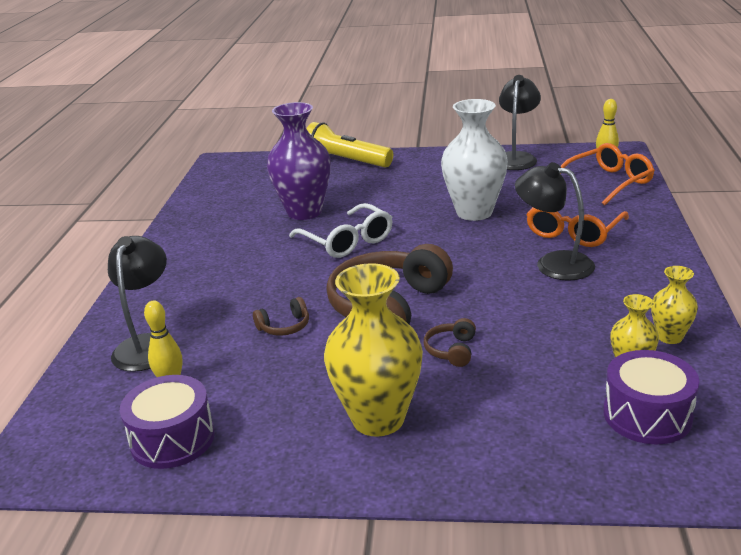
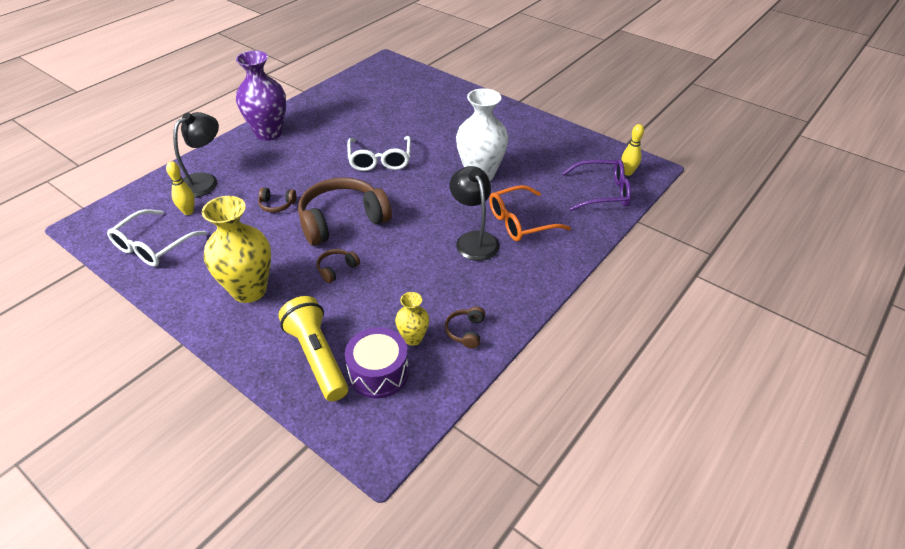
camera: 30 degrees right, 15 degrees up
(172, 439) = (153, 246): purple drum -> white glasses
(304, 212) = (384, 125): purple vase -> purple vase (269, 133)
(346, 162) = (457, 94): yellow flashlight -> yellow flashlight (317, 357)
(516, 158) = (569, 141): black lamp -> none
(608, 182) = (602, 192): orange glasses -> purple glasses
(669, 337) = (465, 331): yellow vase -> brown headphones

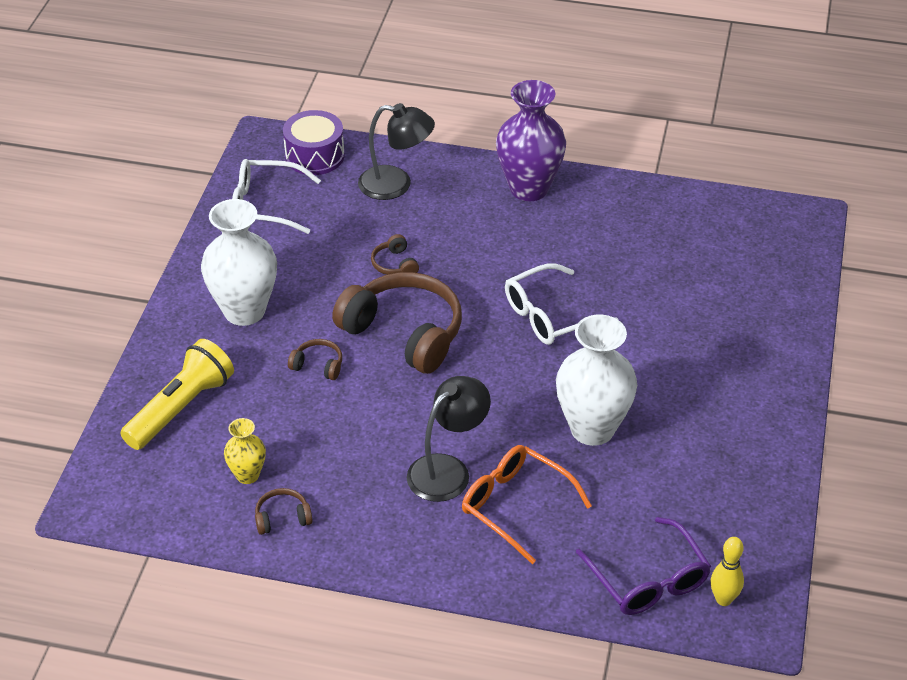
camera: 65 degrees right, 0 degrees up
(188, 211) = (335, 201): yellow bowling pin -> none
(249, 290) = (244, 311): yellow vase -> white vase
(378, 373) = (184, 466): purple drum -> purple drum (314, 156)

